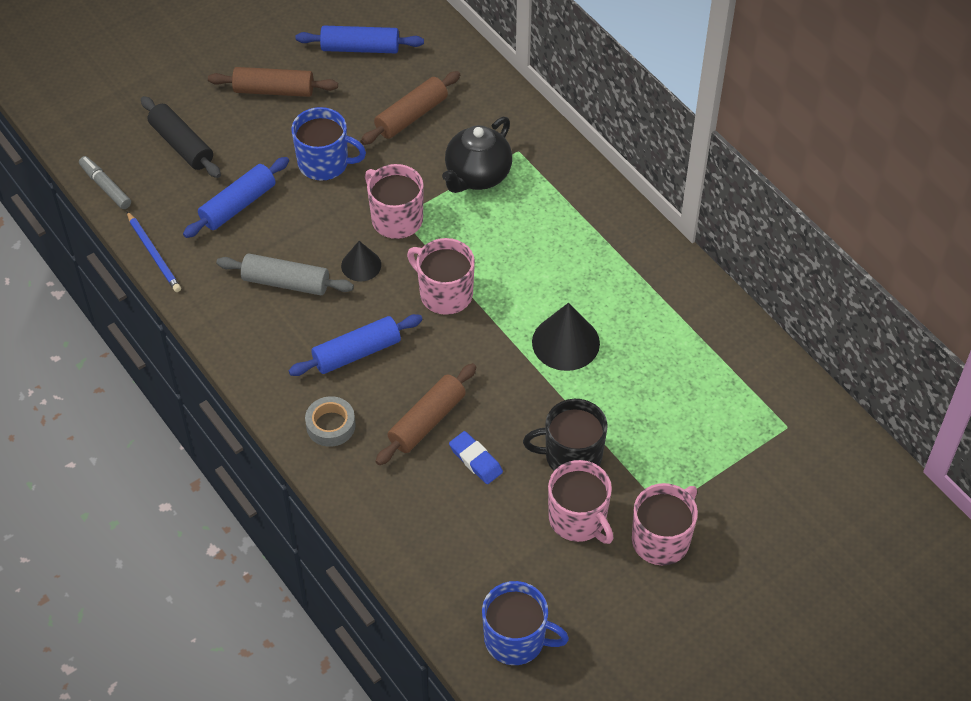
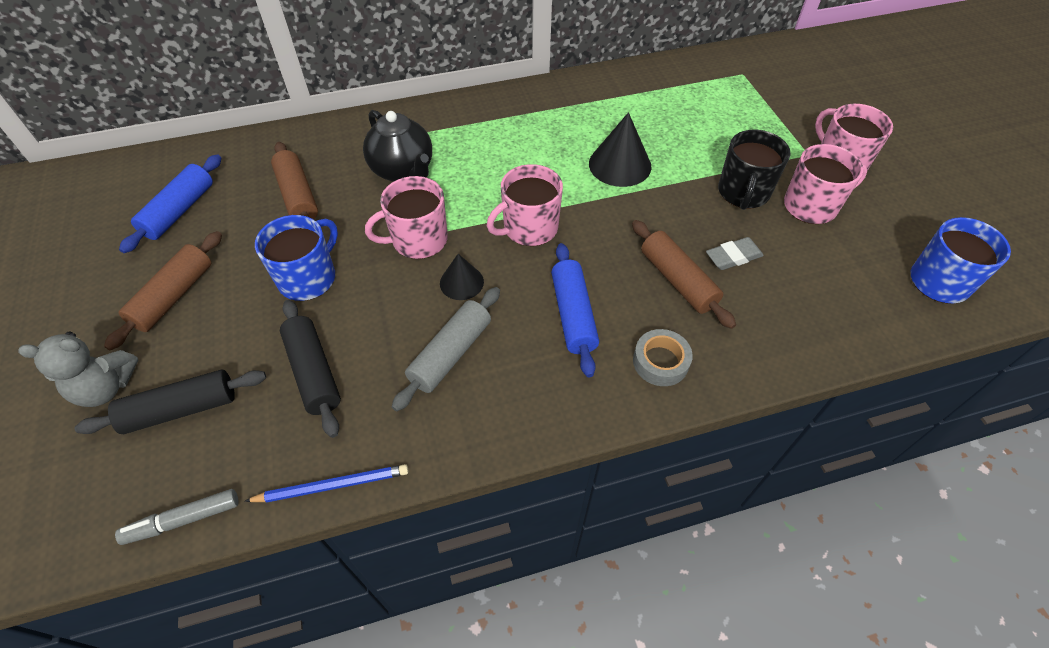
camera: 70 degrees left, 0 degrees up
(183, 96) = (106, 388): none -> grey teddy bear
(238, 205) = (313, 372): blue rolling pin -> black rolling pin
(475, 460) = (733, 257): blue eraser -> grey eraser

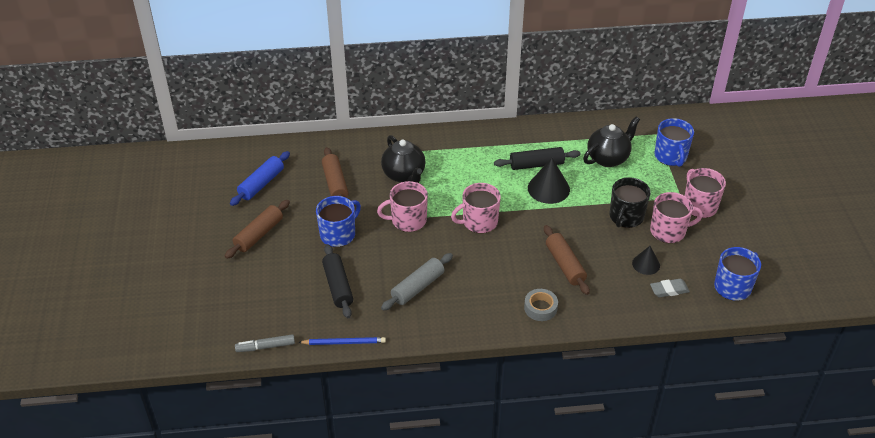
camera: 10 degrees right, 10 degrees down
(106, 388) = (222, 278): grey teddy bear -> none
(181, 409) = (264, 295): black rolling pin -> black rolling pin (536, 164)
(461, 282) = (430, 249): black cone -> black cone (646, 264)
(573, 315) = (495, 276): blue rolling pin -> none
(690, 112) = (608, 158): none -> black teapot
(733, 257) = (605, 256): grey eraser -> grey eraser (669, 290)
(773, 100) = (670, 156): none -> blue mug

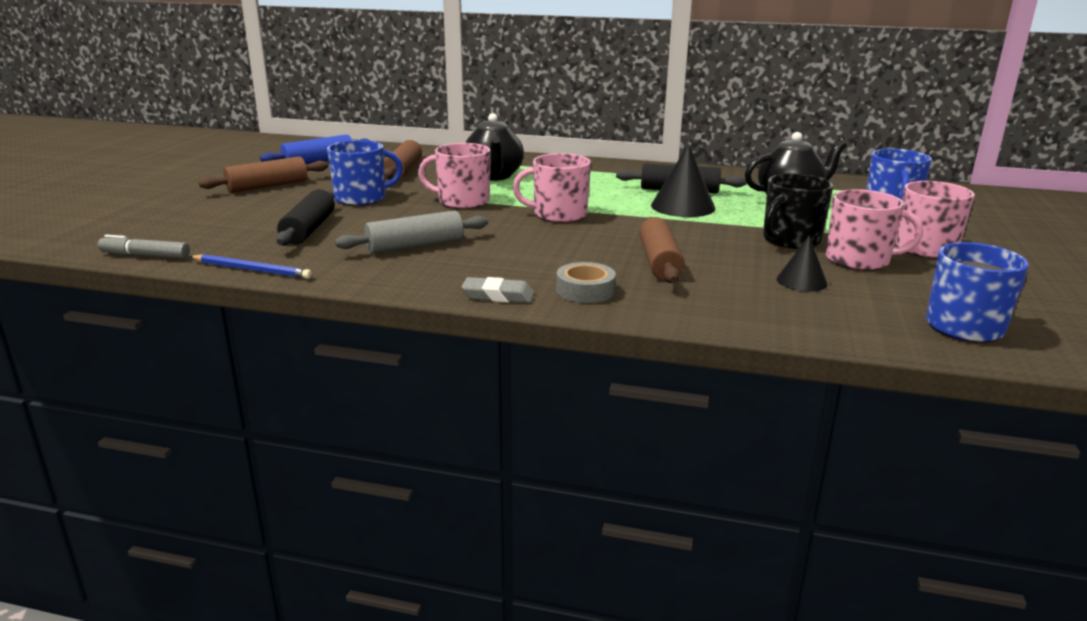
camera: 20 degrees right, 20 degrees down
(669, 290) = (832, 310): grey eraser -> grey eraser (498, 296)

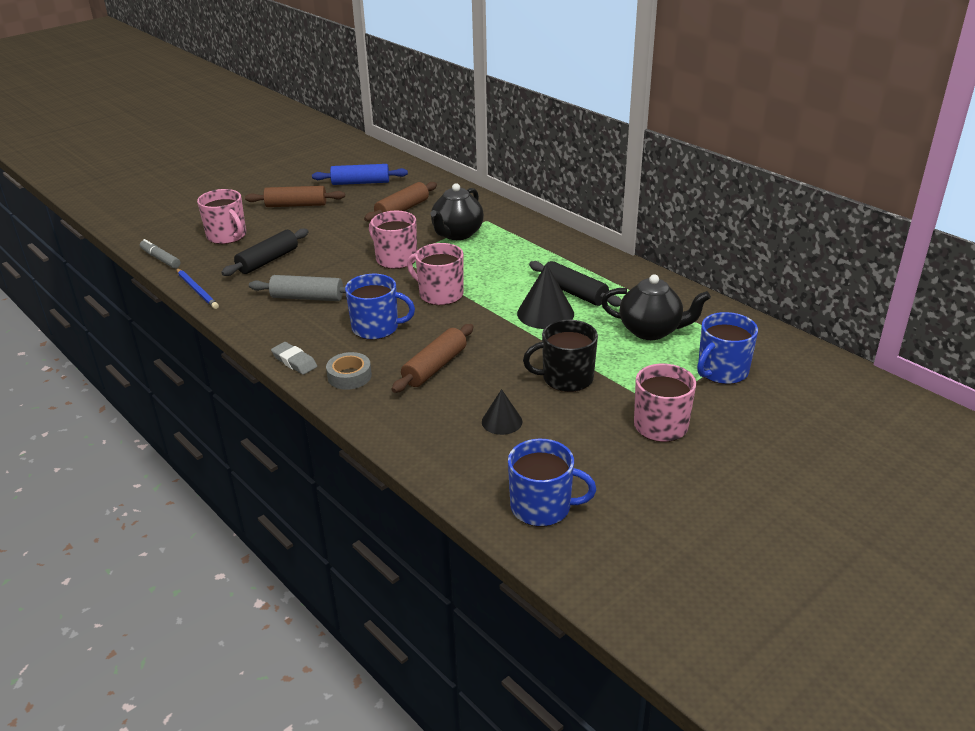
camera: 35 degrees right, 10 degrees up
(361, 198) = (336, 236): blue mug -> blue mug (376, 328)
(859, 260) = (582, 418): pink mug -> pink mug (227, 236)

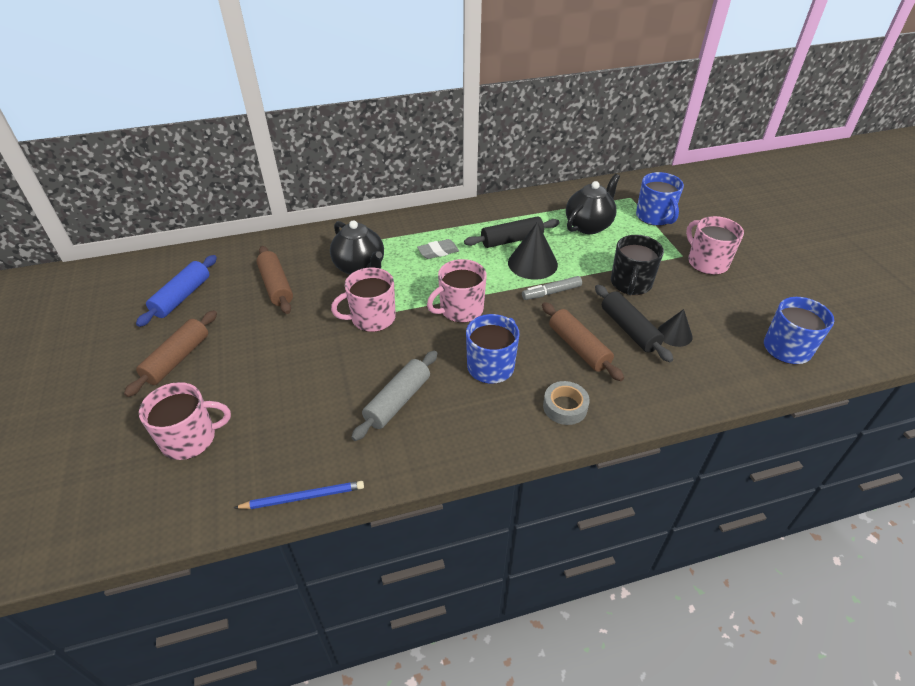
camera: 65 degrees left, 10 degrees up
(160, 259) = (184, 522): grey marker -> grey marker (551, 292)
(268, 260) = (288, 414): black rolling pin -> black rolling pin (629, 329)
(294, 361) = (517, 441): grey eraser -> grey eraser (438, 252)

